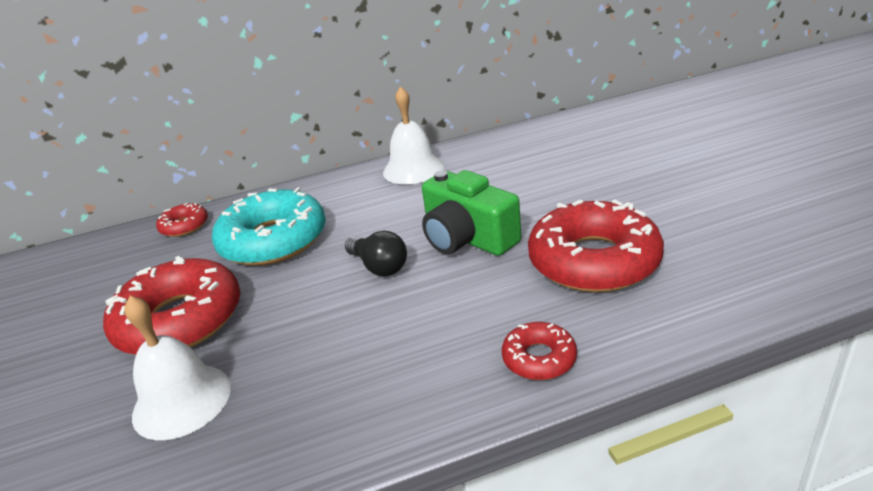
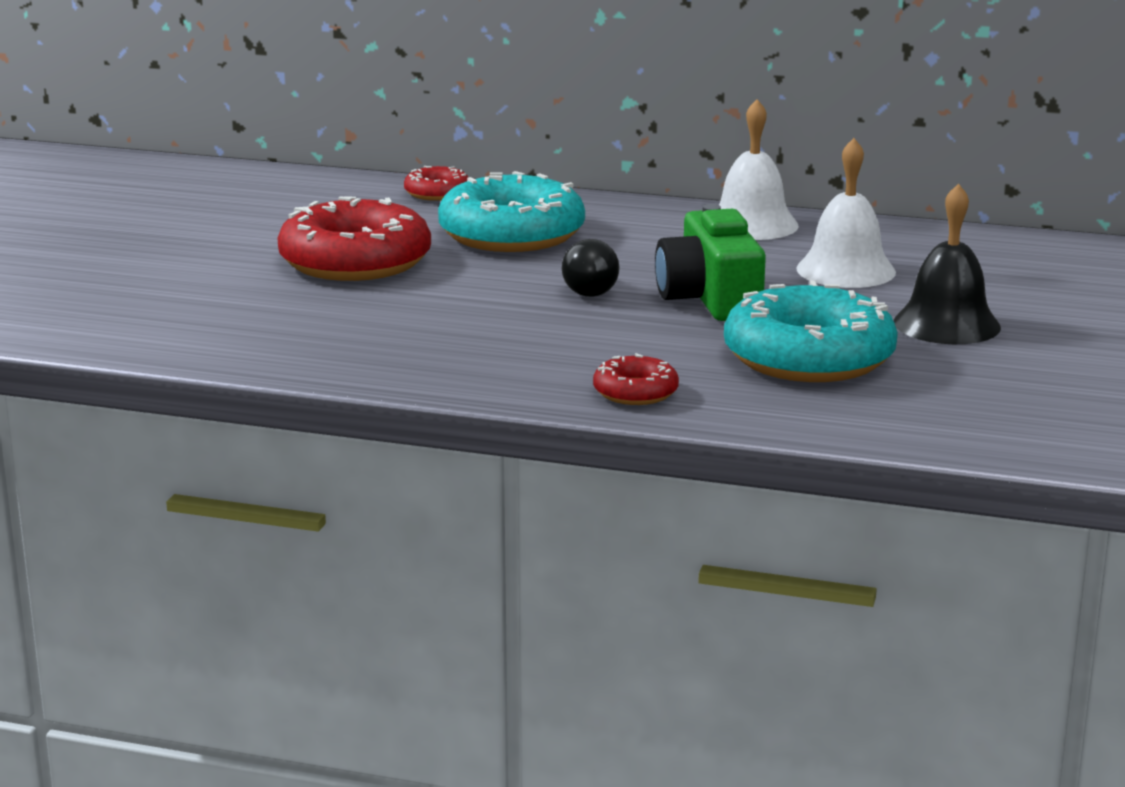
camera: 30 degrees right, 10 degrees down
(182, 400) = (304, 310): white bell -> white bell (846, 270)
(593, 261) = (808, 357): red donut -> turquoise donut
(622, 195) = (946, 324): none -> black bell

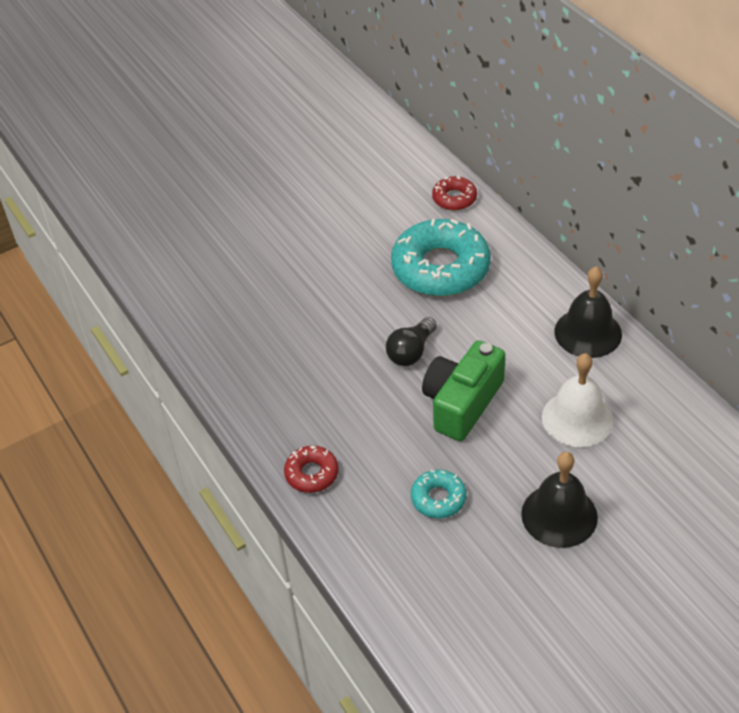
camera: 45 degrees right, 25 degrees up
(355, 261) = (330, 254): red donut -> none
(752, 224) = (588, 332): white bell -> black bell
(808, 357) = (438, 498): turquoise donut -> turquoise donut, size x0.48

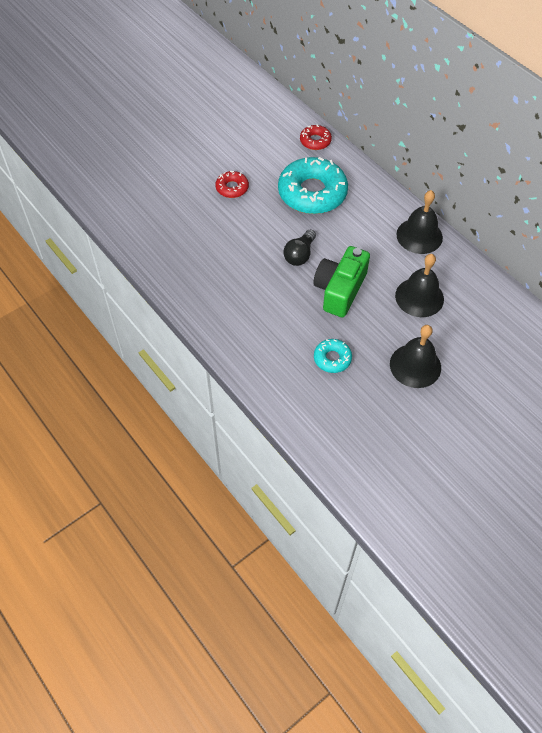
camera: 10 degrees left, 10 degrees up
(311, 474) = (242, 346): red donut -> red donut (232, 188)
(577, 418) = (419, 297): white bell -> black bell

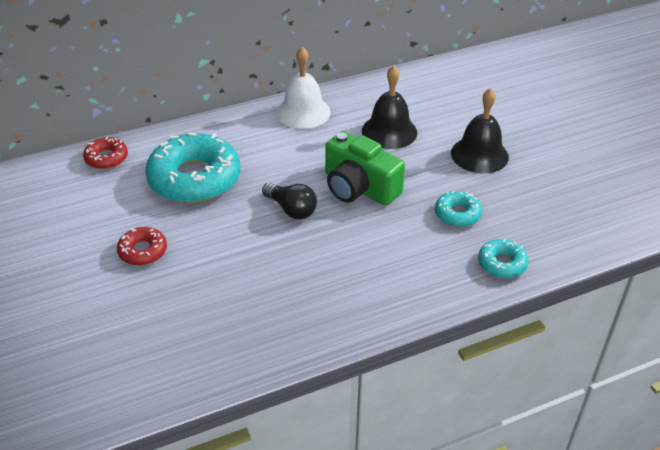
camera: 75 degrees left, 15 degrees down
(285, 395) = (502, 263): none -> turquoise donut
(419, 236) = (303, 112): black bell -> white bell

